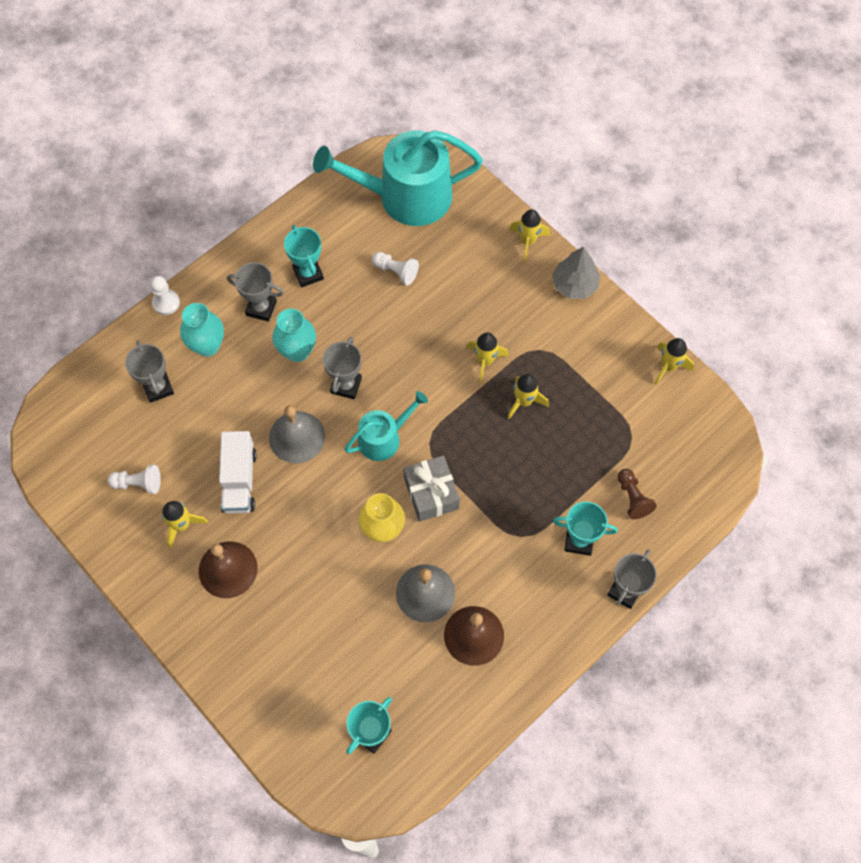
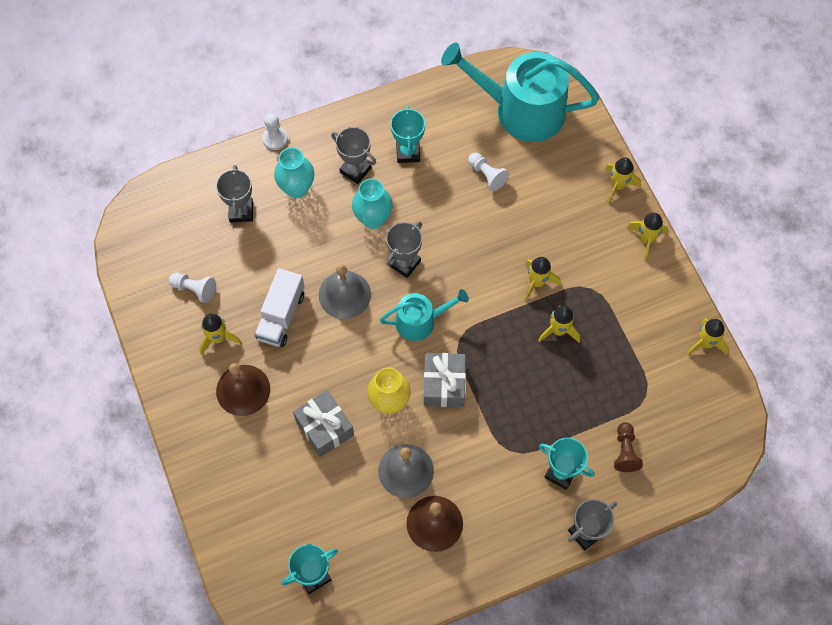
camera: 20 degrees right, 0 degrees up
(326, 578) = (324, 427): none -> grey gift
(574, 285) = (646, 239): grey tree -> yellow rocket

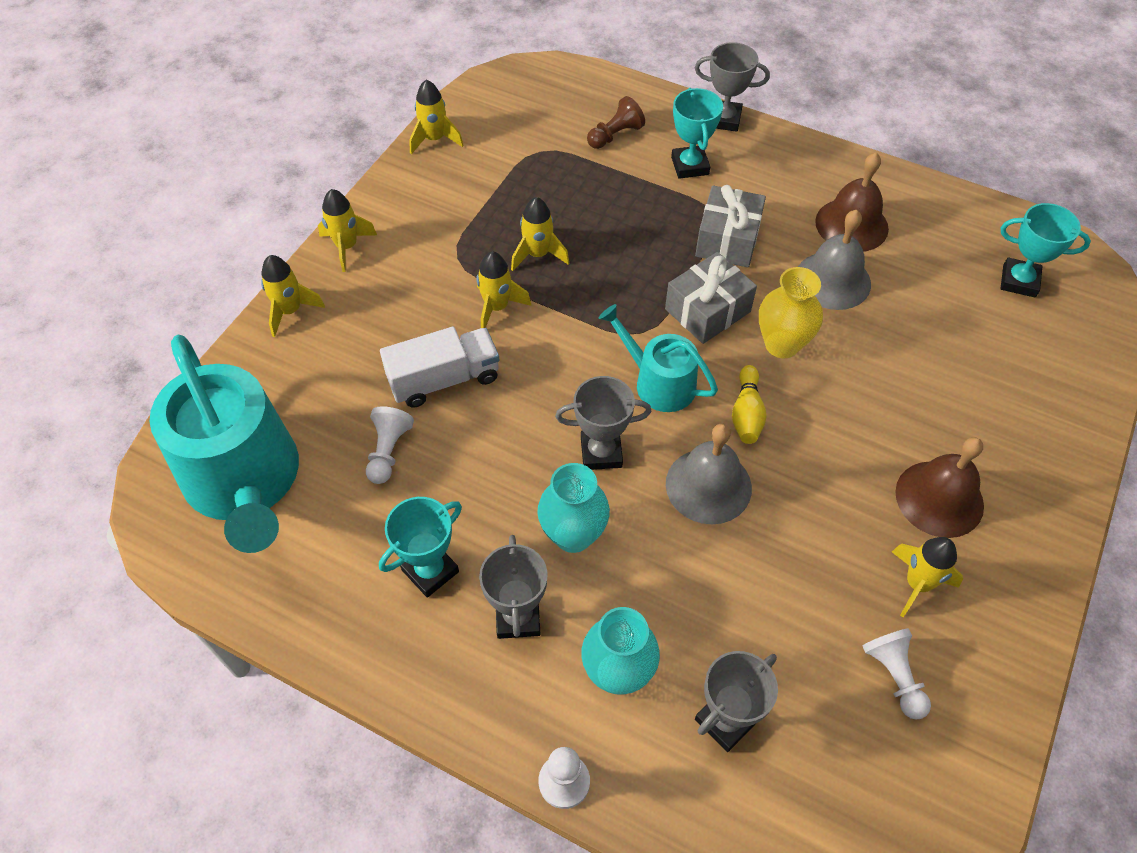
camera: 130 degrees left, 10 degrees down
(281, 316) = (810, 534): white truck -> white truck (444, 379)
(324, 427) = (879, 382): grey gift -> grey gift (727, 240)
(365, 346) = (746, 414): none -> yellow bowling pin

